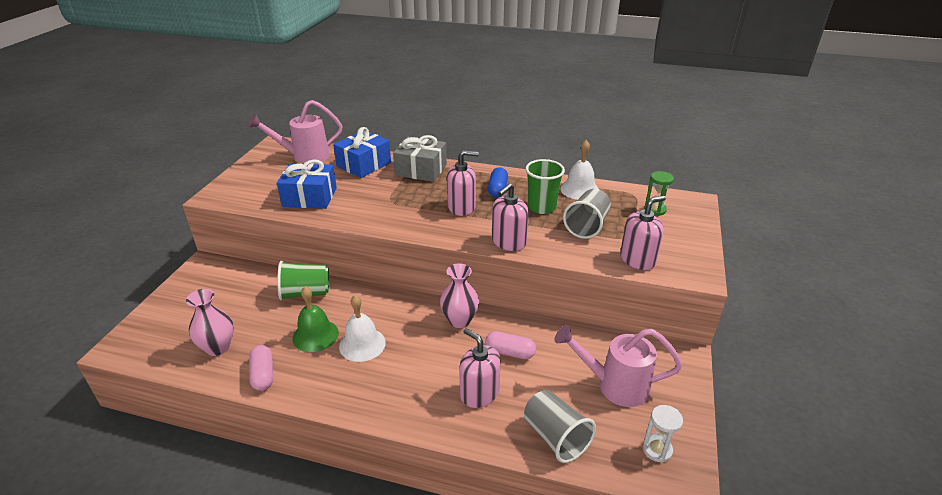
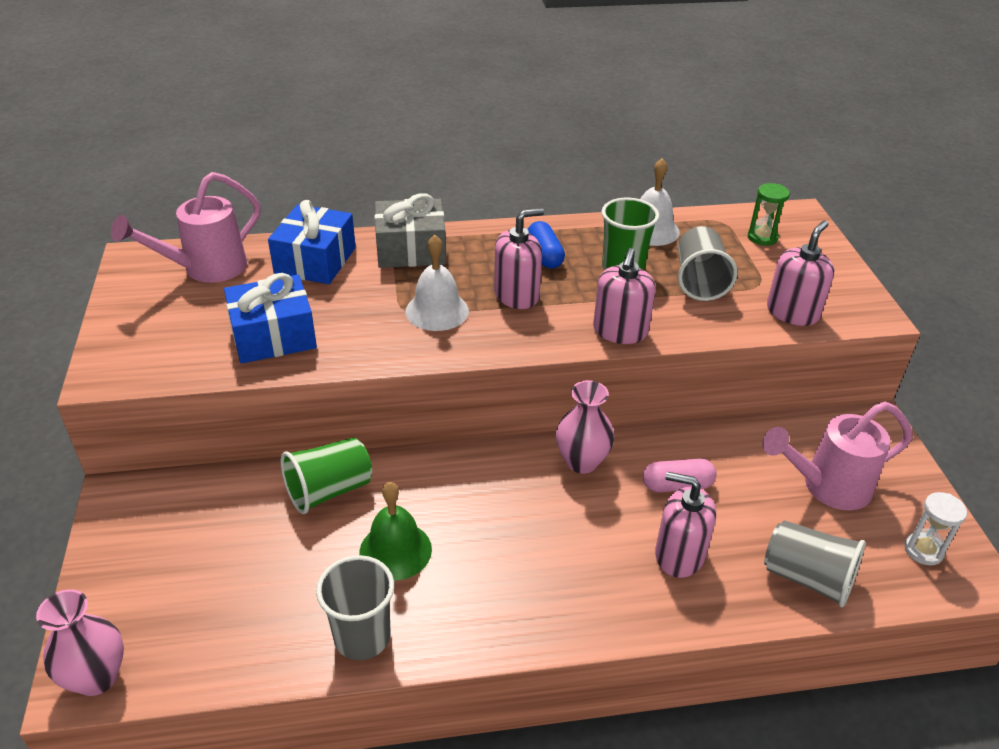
camera: 25 degrees left, 5 degrees up
(218, 347) = (255, 621): pink vase -> pink vase (96, 677)
(263, 374) = (362, 637): pink capsule -> grey cup
(362, 344) = (474, 540): white bell -> white bell (437, 311)

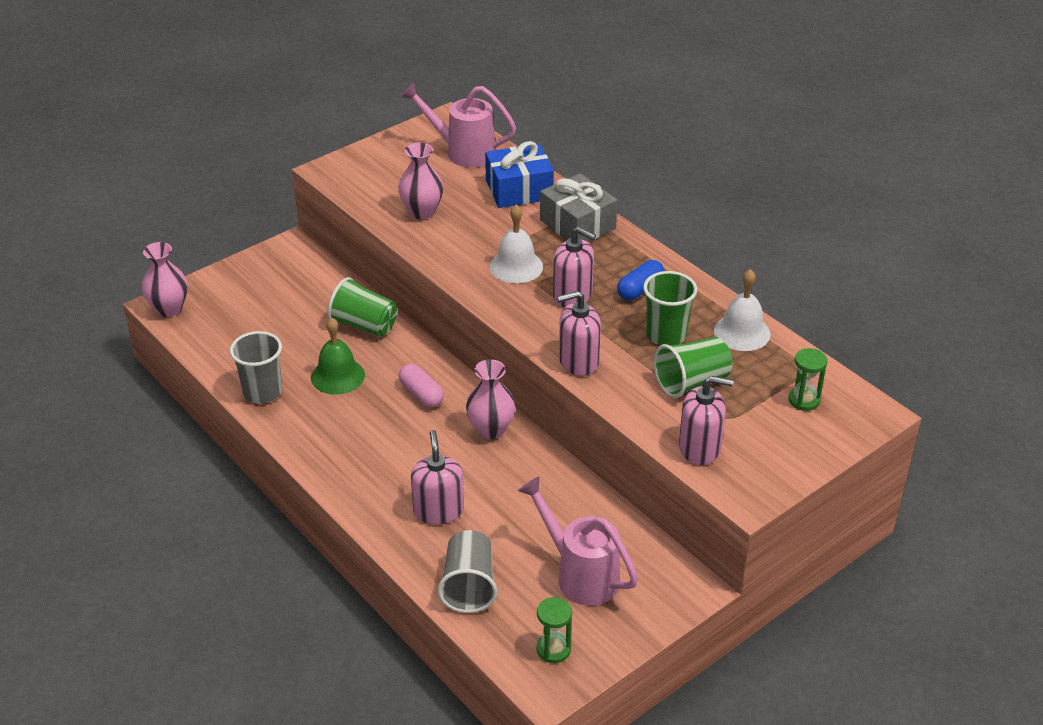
camera: 60 degrees right, 0 degrees up
(273, 336) = (422, 212): blue gift -> pink vase
(677, 485) = (509, 488): pink capsule -> pink capsule (421, 394)
(699, 281) = (691, 382): grey cup -> green cup
(923, 550) = (553, 649): white hourglass -> green hourglass

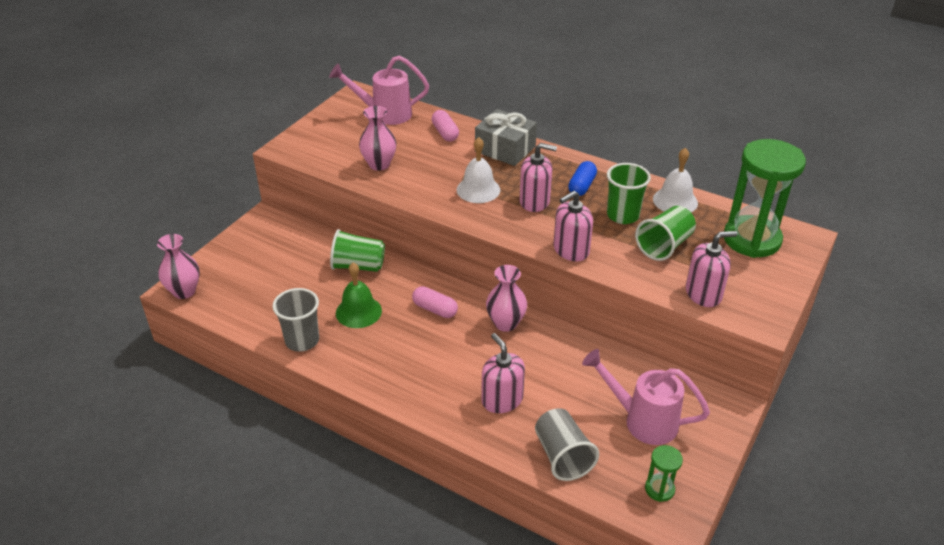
camera: 20 degrees left, 0 degrees up
(519, 190) = (445, 133): blue gift -> pink capsule
(804, 400) = (751, 239): green hourglass -> green hourglass, size x2.28

